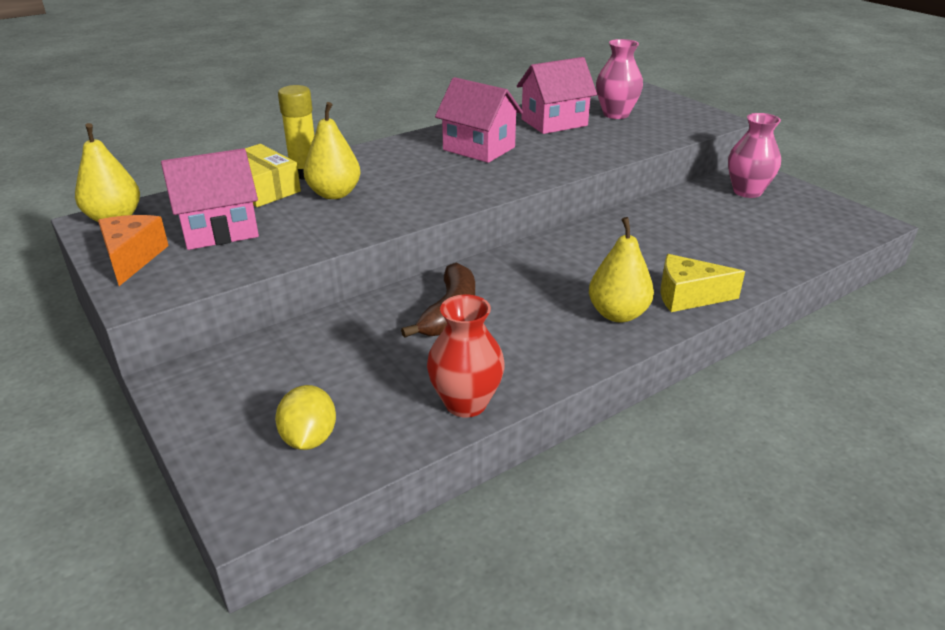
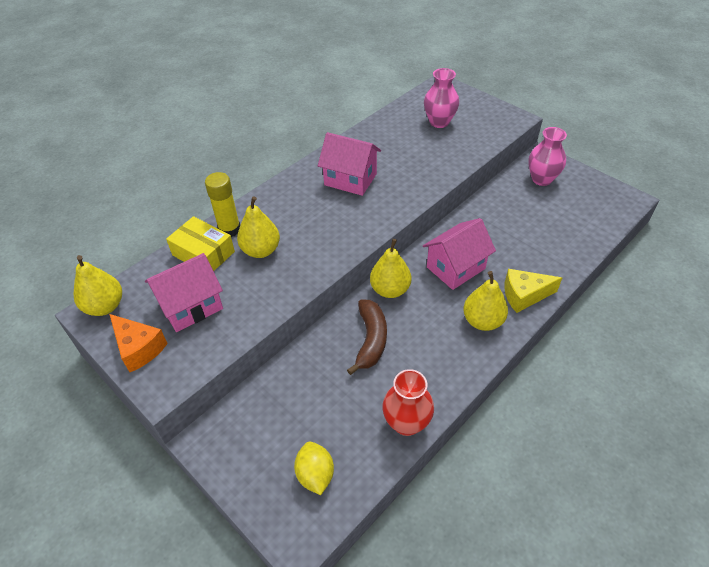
camera: 10 degrees left, 15 degrees up
(132, 258) = (139, 348): orange cheese -> orange cheese turned 150 degrees clockwise
(497, 268) = (390, 290): none -> yellow pear
(554, 122) = (396, 139): pink house -> pink house (455, 268)

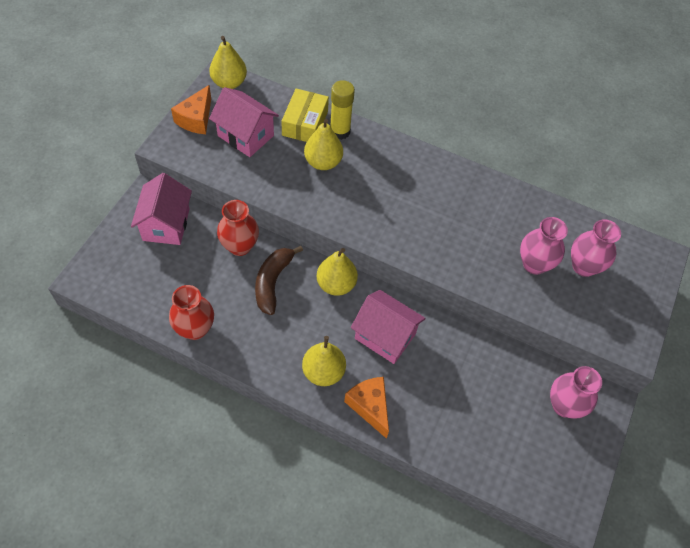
camera: 65 degrees right, 10 degrees up
(315, 359) = (240, 246): none -> red vase
(315, 475) = (135, 275): yellow lemon -> none
(350, 179) = (446, 205): pink house -> pink house (166, 224)
(371, 340) = (272, 282): brown banana -> brown banana turned 120 degrees clockwise
(429, 146) = (534, 264): none -> pink vase
(524, 295) = (369, 406): yellow cheese -> orange cheese

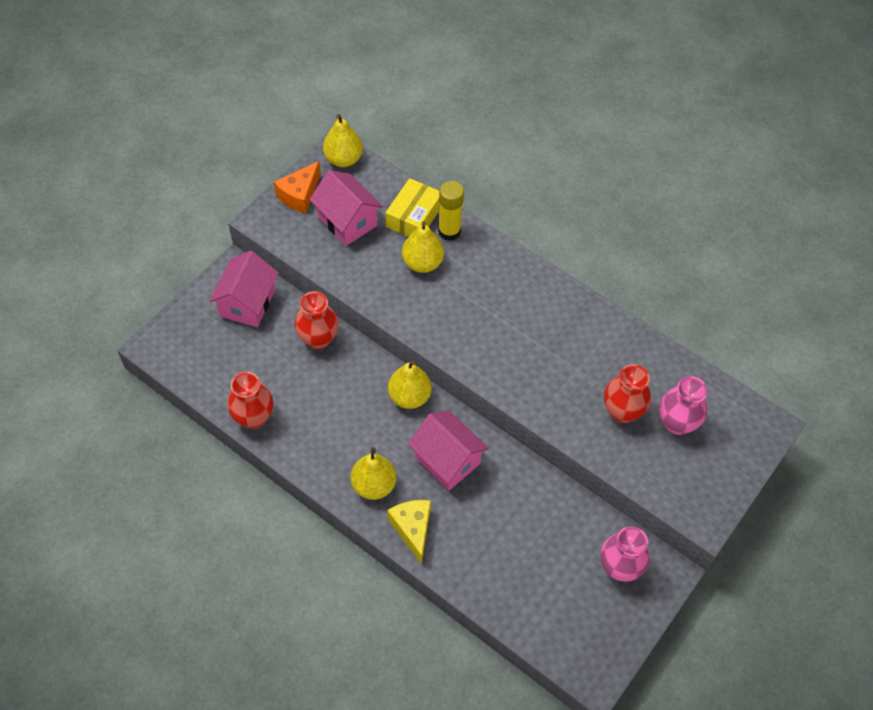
camera: 15 degrees right, 0 degrees up
(272, 282) = (343, 383): brown banana -> none
(369, 406) = (412, 529): orange cheese -> yellow cheese
(534, 264) = (622, 411): pink vase -> red vase

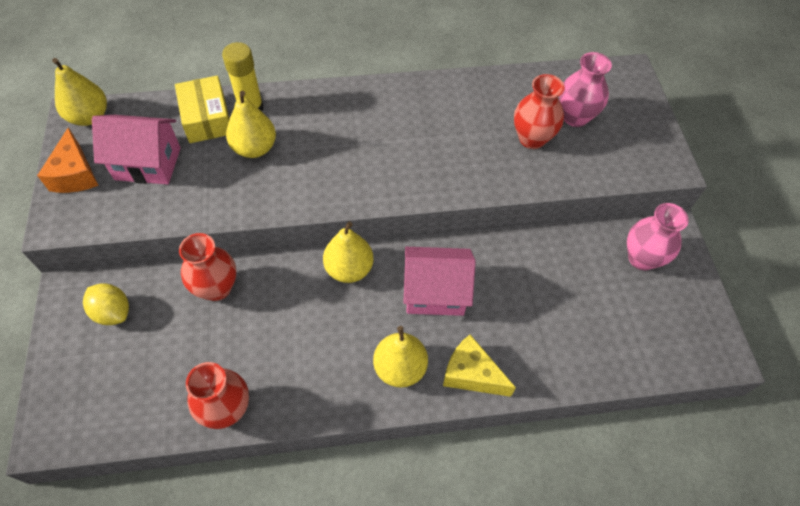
camera: 45 degrees left, 0 degrees up
(248, 303) = (113, 312): pink house -> yellow lemon

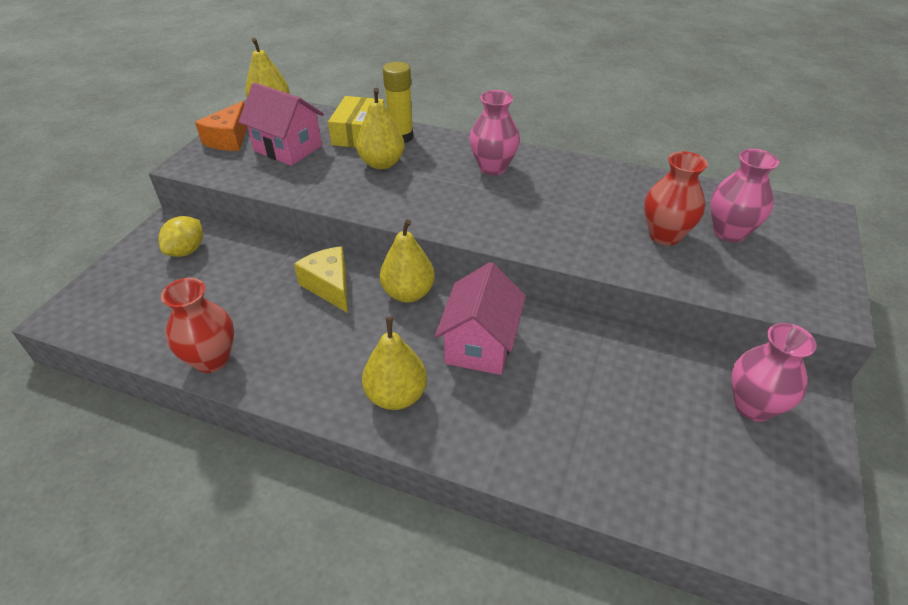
camera: 30 degrees right, 15 degrees down
(113, 312) = (187, 251): yellow lemon -> yellow lemon turned 45 degrees clockwise
(217, 288) = (281, 264): red vase -> none
(358, 116) = (493, 168): none -> pink vase
(435, 292) = (480, 344): pink house -> pink house turned 75 degrees clockwise
(471, 374) = (468, 434): yellow cheese -> yellow cheese (329, 286)

